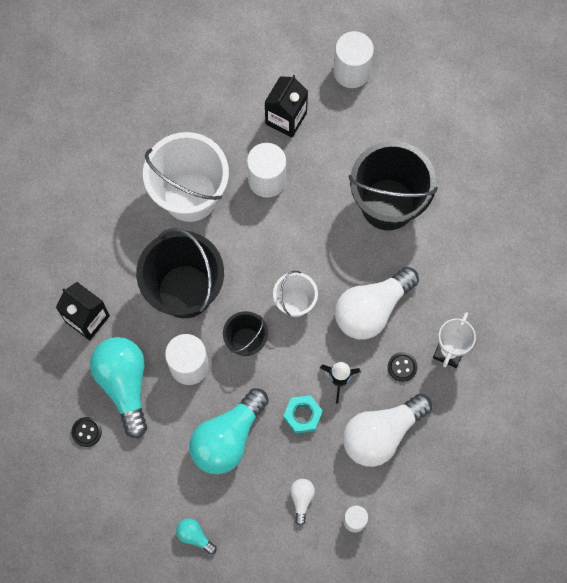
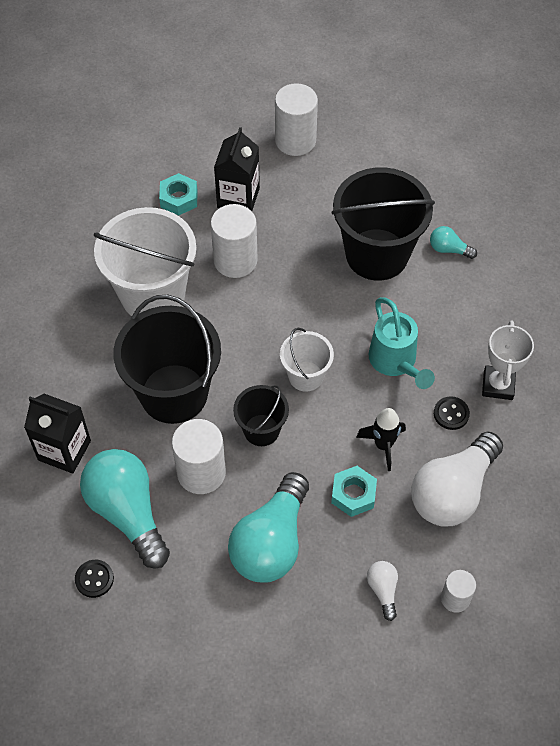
camera: 15 degrees left, 15 degrees down
(194, 536) = (264, 669): turquoise light bulb -> turquoise light bulb (449, 249)
(235, 106) = (179, 198): none -> turquoise nut
(372, 309) = (395, 362): white light bulb -> turquoise watering can

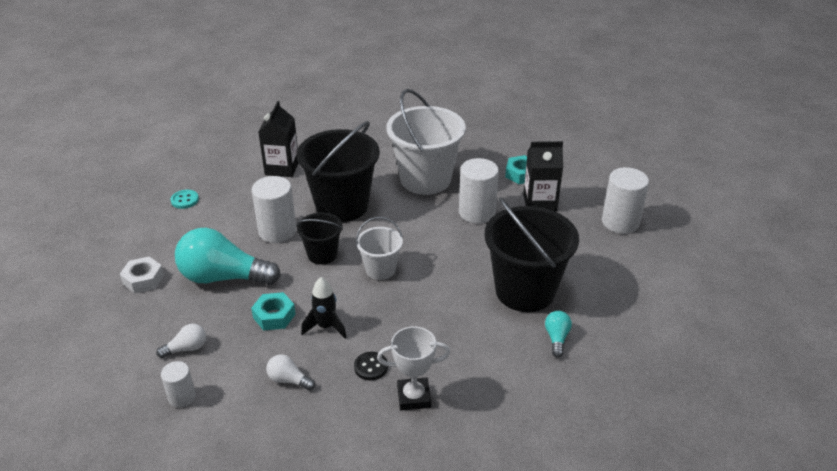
camera: 75 degrees right, 20 degrees down
(94, 579) = (185, 200): black button -> turquoise button
(127, 512) = (238, 204): turquoise light bulb -> none
(248, 636) = (143, 279): none -> white nut
(395, 362) = (413, 321): turquoise watering can -> none
(453, 492) = (288, 380): white light bulb -> white light bulb, size x0.44

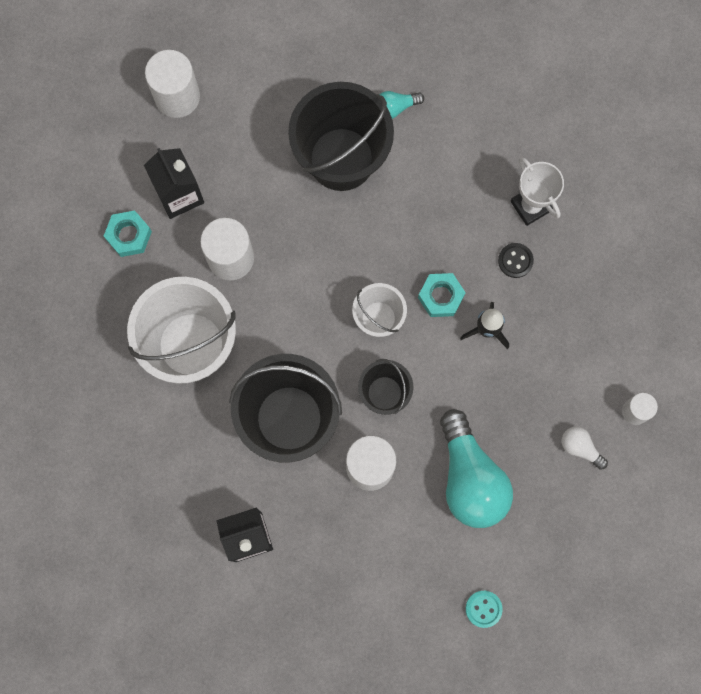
camera: 115 degrees left, 40 degrees up
(143, 279) = (515, 563): white nut -> none
(185, 200) = (367, 616): turquoise button -> turquoise button (483, 609)
(274, 316) = (497, 389): turquoise nut -> turquoise nut (441, 297)
(288, 380) = (568, 327): white light bulb -> none

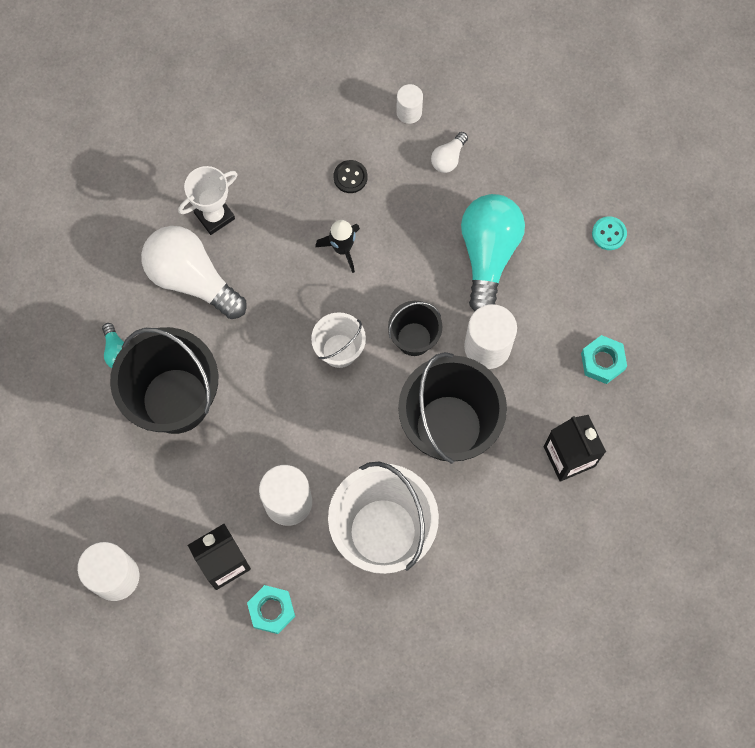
camera: 95 degrees left, 5 degrees down
(441, 297) = (312, 293): turquoise nut -> turquoise nut (602, 361)
(465, 180) = (191, 278): none -> white light bulb
(470, 478) = (488, 254): turquoise light bulb -> turquoise light bulb turned 60 degrees counterclockwise
(515, 260) = (271, 226): black button -> black button (350, 177)

